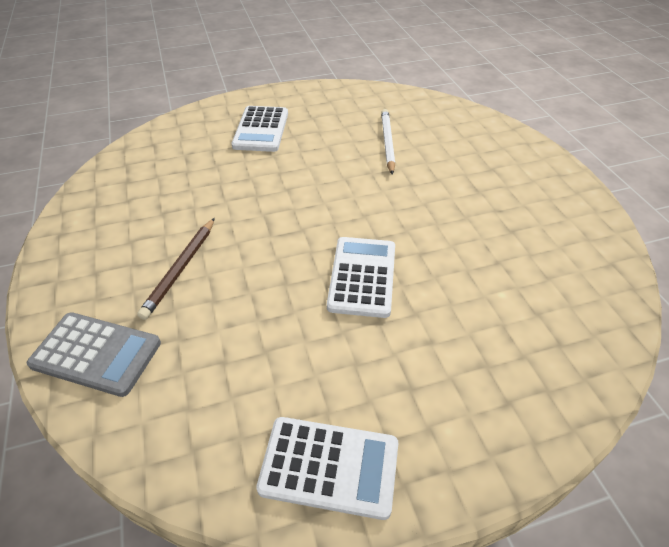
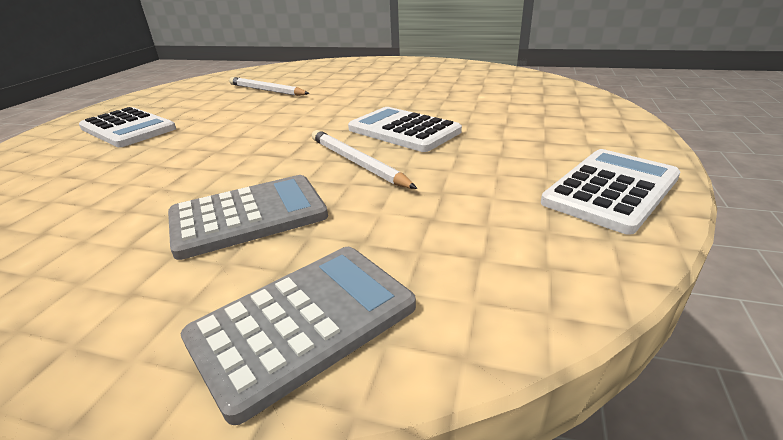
camera: 55 degrees left, 15 degrees down
(180, 269) = (248, 216): brown pencil -> grey calculator
(282, 279) = (357, 162): none -> white pencil

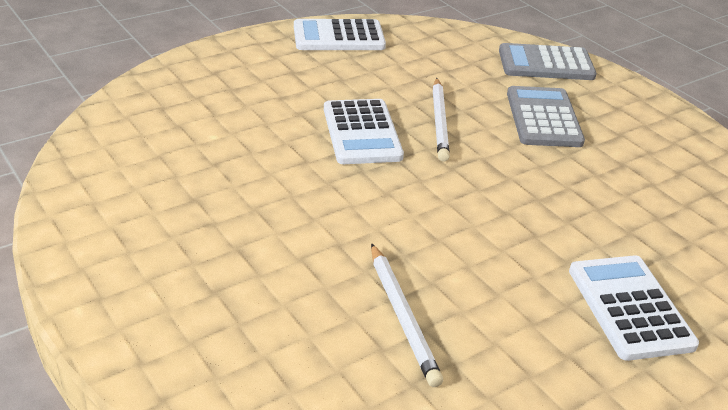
camera: 145 degrees left, 5 degrees up
(248, 216) = (543, 118): grey calculator -> grey calculator turned 75 degrees clockwise

